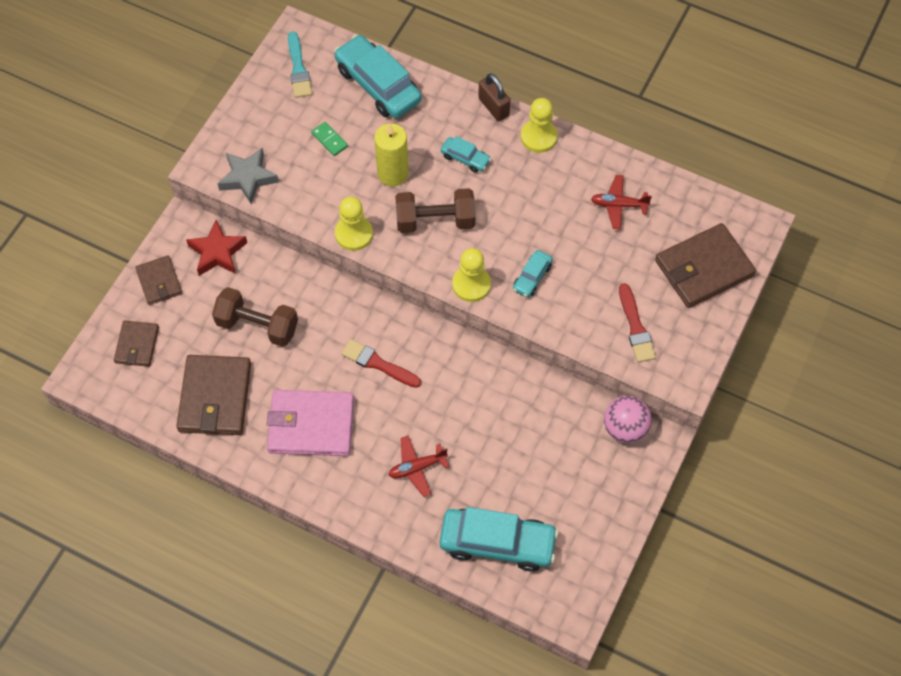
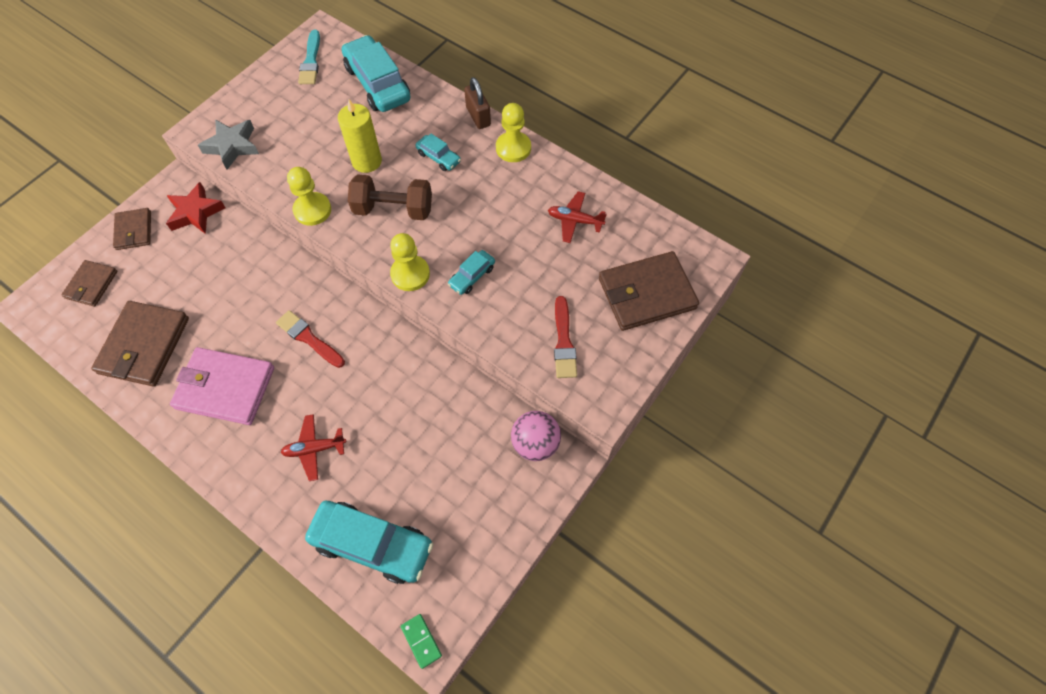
camera: 10 degrees right, 0 degrees up
(257, 325) = (208, 284): brown dumbbell -> none
(329, 140) = (318, 124): green domino -> green domino (421, 641)

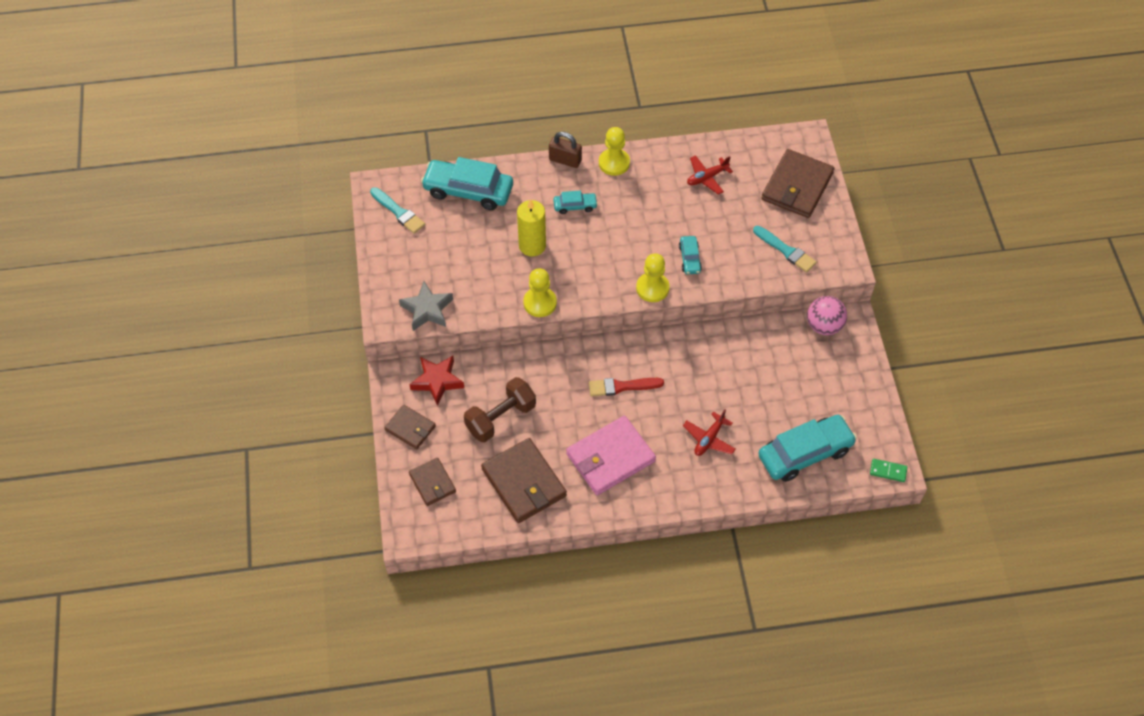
camera: 45 degrees left, 5 degrees down
(393, 209) = (590, 260): brown dumbbell -> brown dumbbell (501, 418)
(564, 342) = (786, 250): red brush -> turquoise brush

